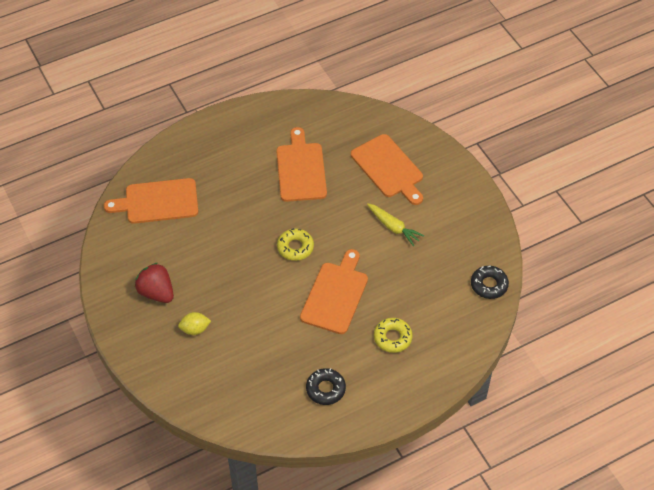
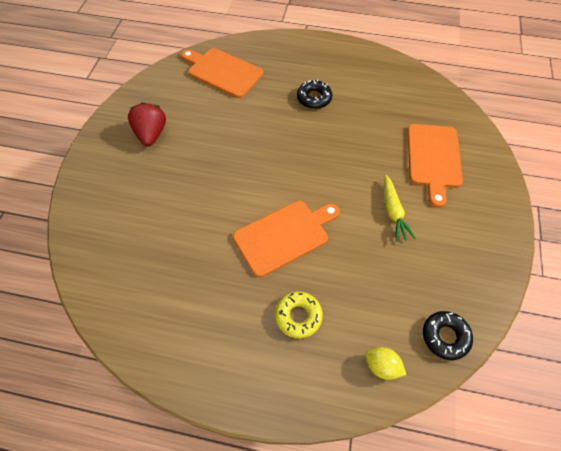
camera: 40 degrees right, 5 degrees up
(195, 329) = (146, 182): yellow lemon -> yellow lemon (382, 366)
(295, 247) = (290, 171): yellow donut -> none
(301, 169) = (354, 114): orange cutting board -> none
(325, 389) = (190, 318): black donut -> black donut (314, 98)

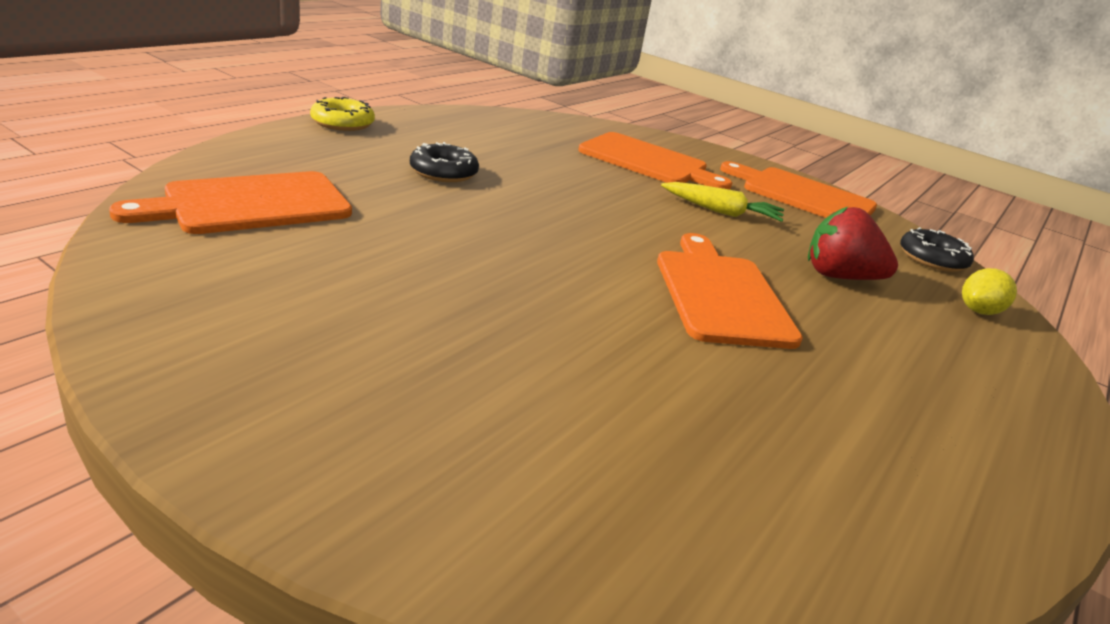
camera: 70 degrees left, 30 degrees down
(151, 134) = (310, 335): red strawberry -> red strawberry (839, 277)
(298, 316) = (889, 340): yellow donut -> yellow donut (342, 123)
(477, 247) = (802, 195): none -> orange cutting board

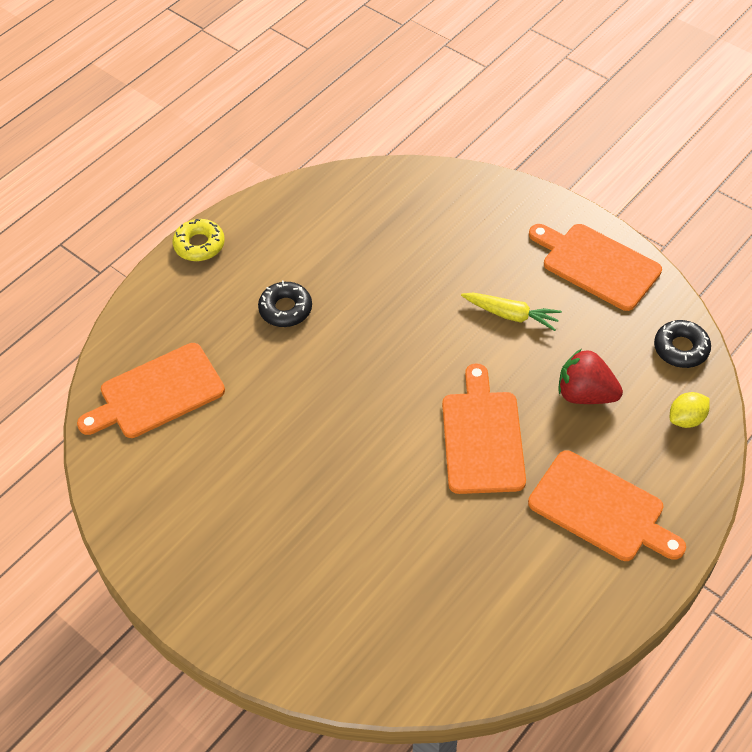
camera: 10 degrees right, 25 degrees up
(648, 161) = (461, 239): orange cutting board -> orange cutting board (601, 509)

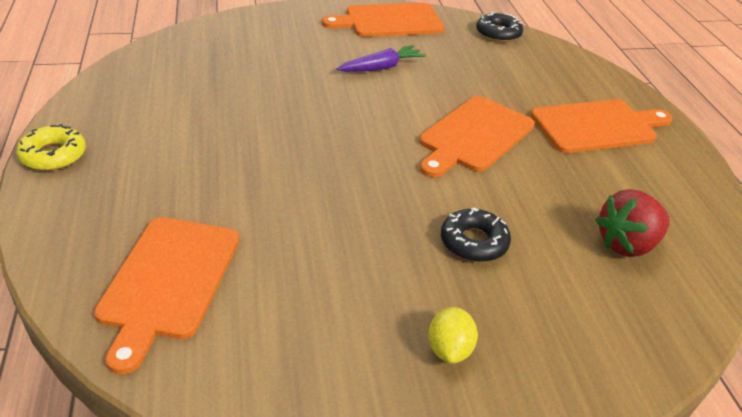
camera: 55 degrees left, 15 degrees down
(285, 309) = (207, 152): black donut -> black donut (474, 242)
(482, 437) = (474, 136): orange cutting board -> orange cutting board turned 90 degrees counterclockwise
(511, 315) = (381, 68): yellow carrot -> purple carrot
(585, 394) = (490, 80): red strawberry -> red strawberry (627, 244)
(686, 419) = (557, 60): yellow lemon -> yellow lemon (449, 349)

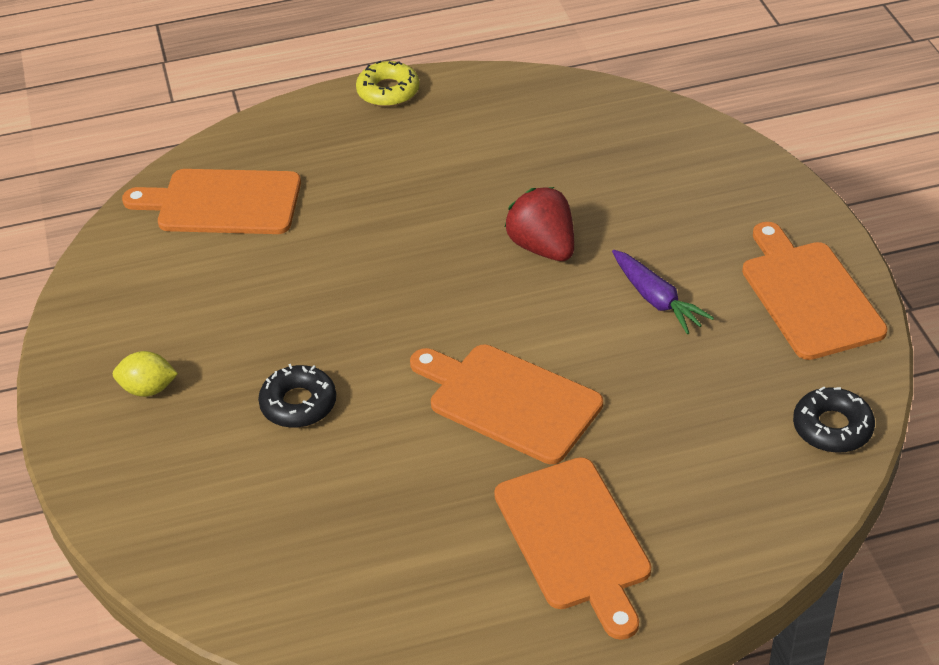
camera: 90 degrees right, 5 degrees up
(627, 244) = (311, 544): red strawberry -> red strawberry (543, 247)

